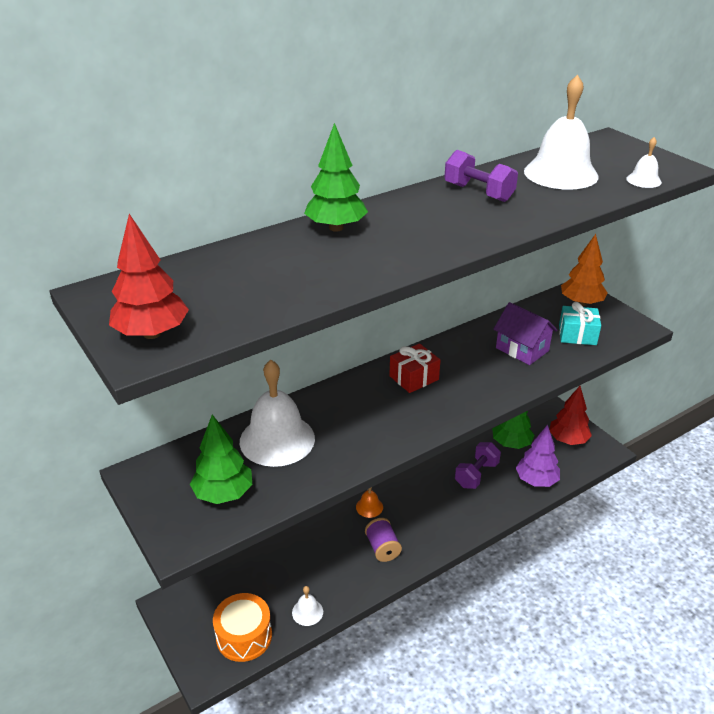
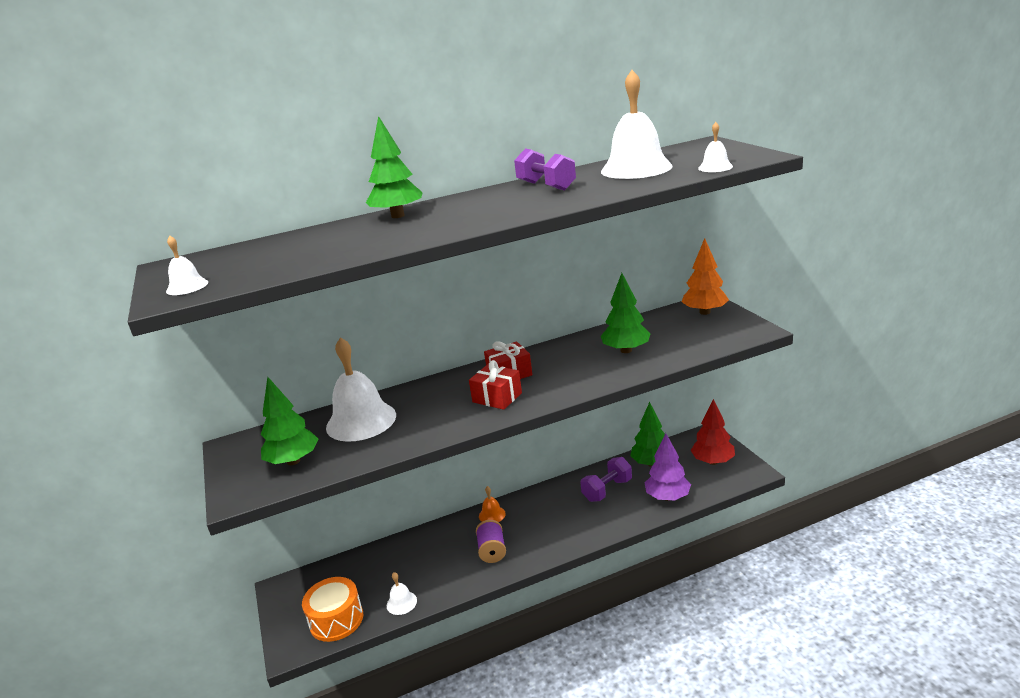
camera: 15 degrees right, 10 degrees down
(152, 333) = (187, 286): red tree -> white bell
(413, 408) = (497, 397): none -> red gift
(522, 349) = (626, 350): purple house -> green tree
(577, 335) = (688, 338): turquoise gift -> none

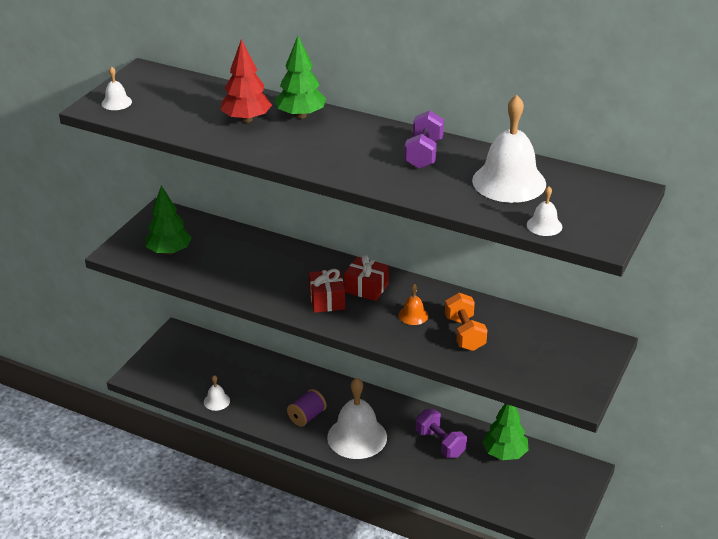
camera: 45 degrees right, 10 degrees up
(336, 620) = (175, 379): orange drum -> none
(361, 421) = (238, 252): white bell -> white bell (357, 437)
(492, 515) = (345, 392): orange bell -> orange bell (413, 315)
(607, 490) = (440, 443): purple dumbbell -> purple dumbbell turned 45 degrees clockwise
(626, 350) = (464, 333): green tree -> orange dumbbell
(667, 497) = (468, 486): purple tree -> none
(705, 312) = (584, 350): orange tree -> none
(713, 461) = (548, 493): red tree -> red tree (246, 119)

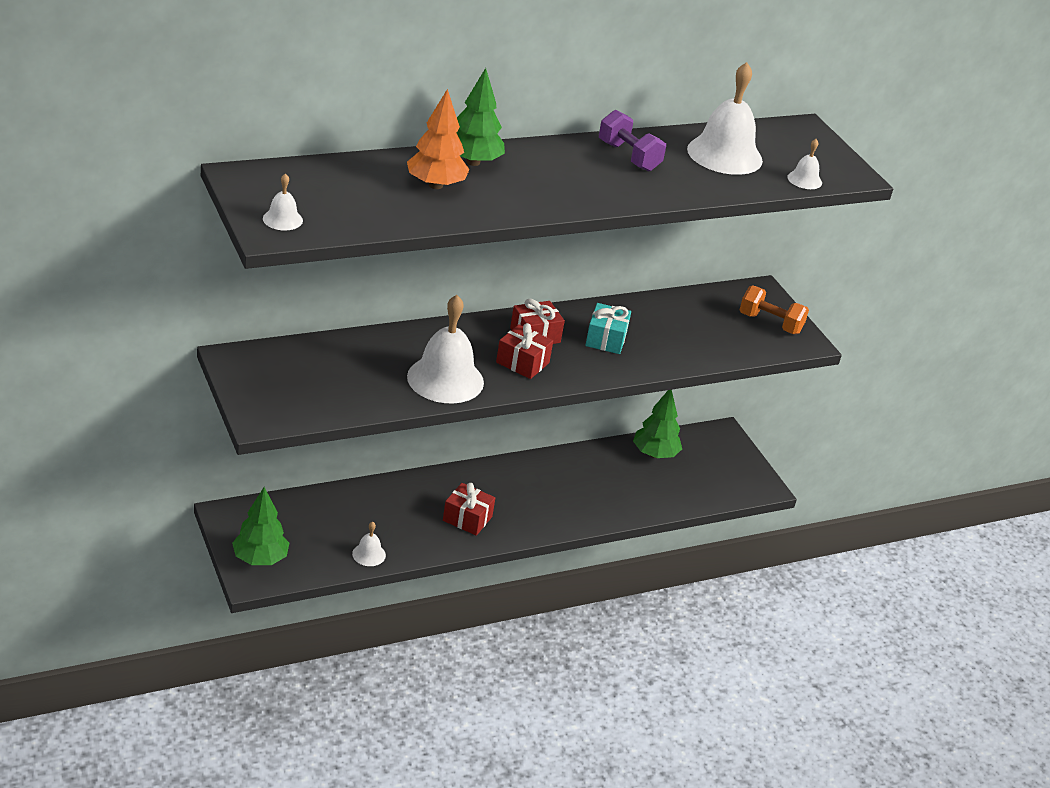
camera: 55 degrees left, 0 degrees up
(169, 251) = (311, 392): green tree -> green tree (260, 559)
(246, 119) = (435, 185): red tree -> orange tree
(307, 416) = (467, 518): purple spool -> red gift
(357, 437) = (532, 510): white bell -> white bell (445, 379)
(413, 315) = (606, 339): orange bell -> turquoise gift
(440, 443) = (600, 475): purple dumbbell -> none
(464, 333) = (664, 334): orange dumbbell -> orange dumbbell (770, 323)

